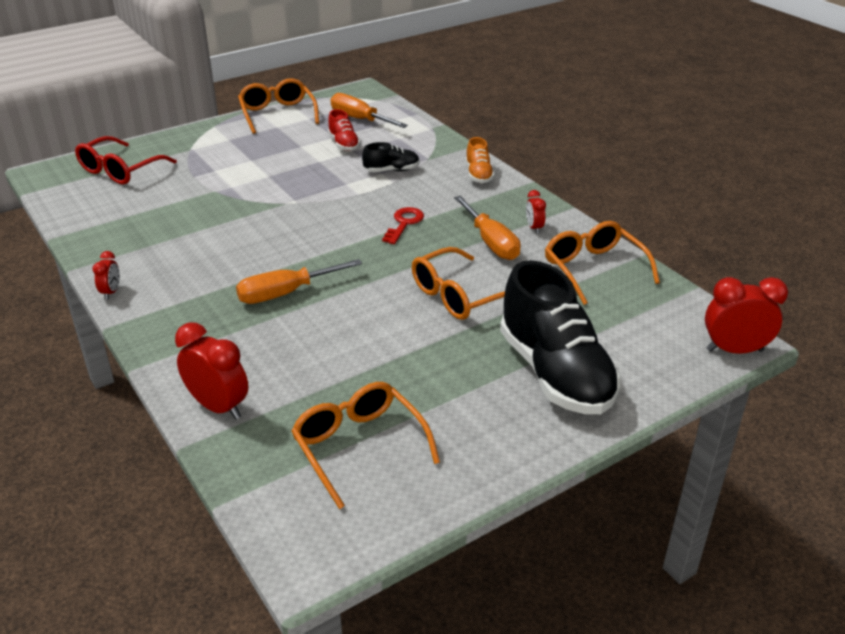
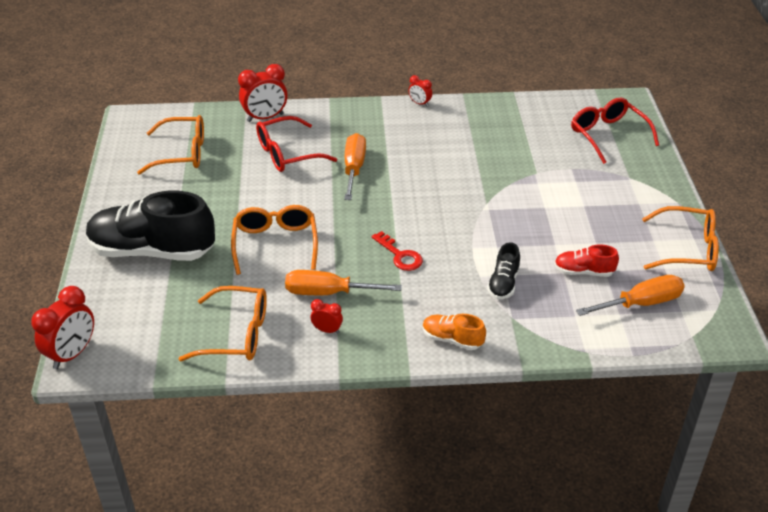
camera: 120 degrees right, 5 degrees up
(291, 352) = (288, 153): none -> red glasses

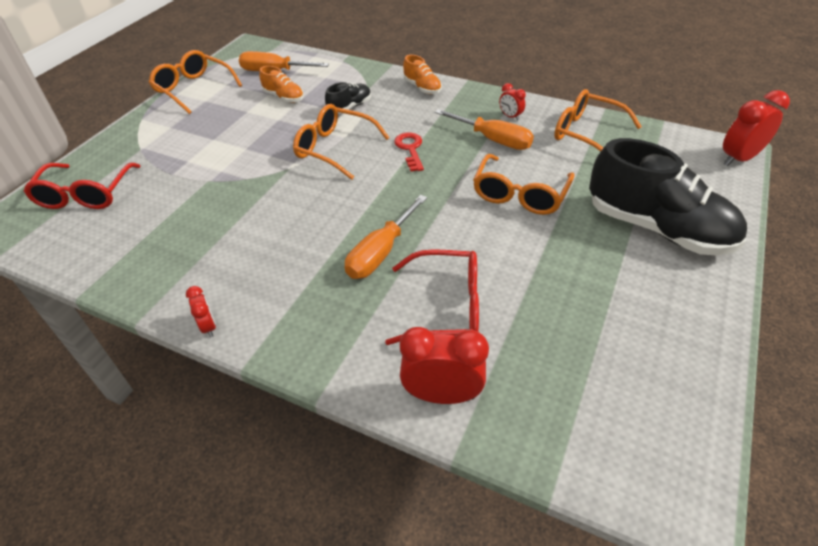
camera: 150 degrees left, 5 degrees up
(181, 153) = (598, 368): orange glasses -> orange glasses (335, 149)
(583, 272) = (284, 97): red shoe -> orange shoe

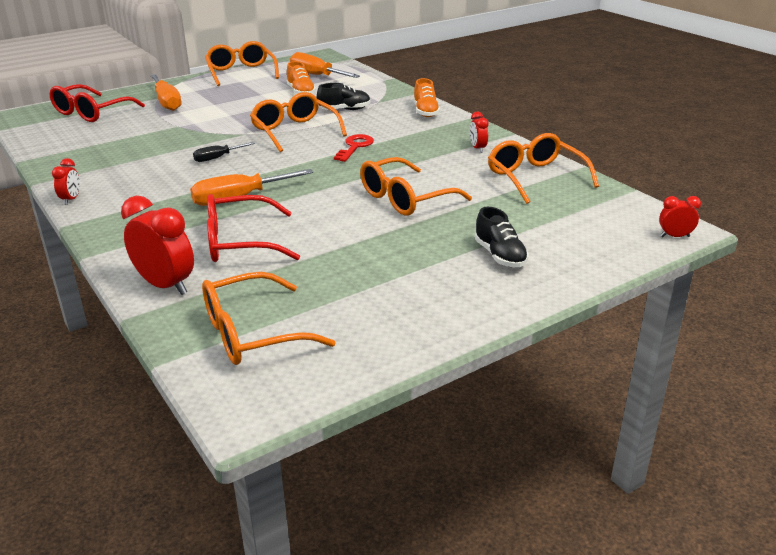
camera: 30 degrees right, 15 degrees down
(299, 209) = (217, 158): none -> black screwdriver
(445, 307) = (240, 242): red glasses -> red glasses turned 135 degrees clockwise
(493, 140) = (437, 159): orange screwdriver -> orange screwdriver (167, 102)
(583, 411) = (253, 333): none -> orange glasses
(657, 228) = (500, 256): black shoe -> black shoe, size x0.46
(738, 159) = (675, 236): red clock -> red clock, size x0.53

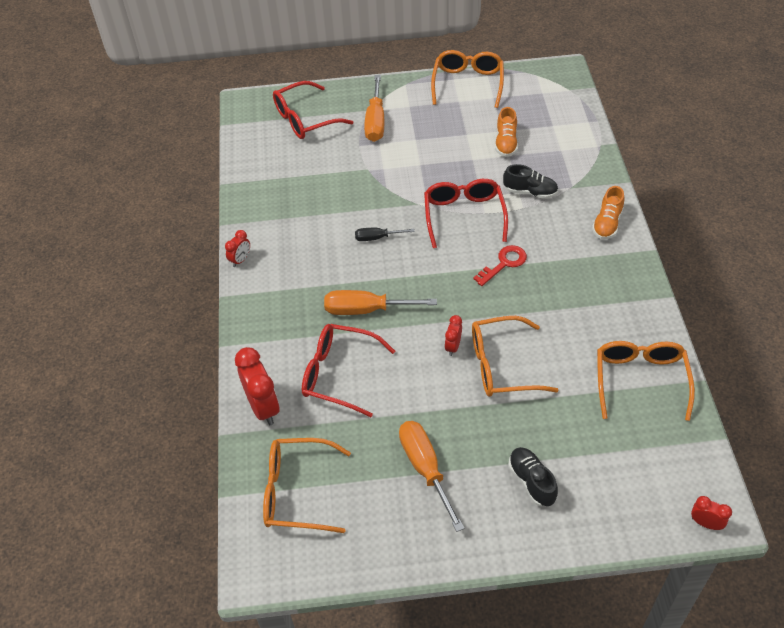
camera: 30 degrees right, 20 degrees up
(295, 131) = (464, 216): orange glasses -> red glasses
(317, 75) = (538, 113): orange screwdriver -> orange screwdriver (425, 469)
(478, 148) = (617, 310): red clock -> red clock (453, 347)
(500, 256) = (531, 481): black shoe -> black shoe turned 150 degrees clockwise

